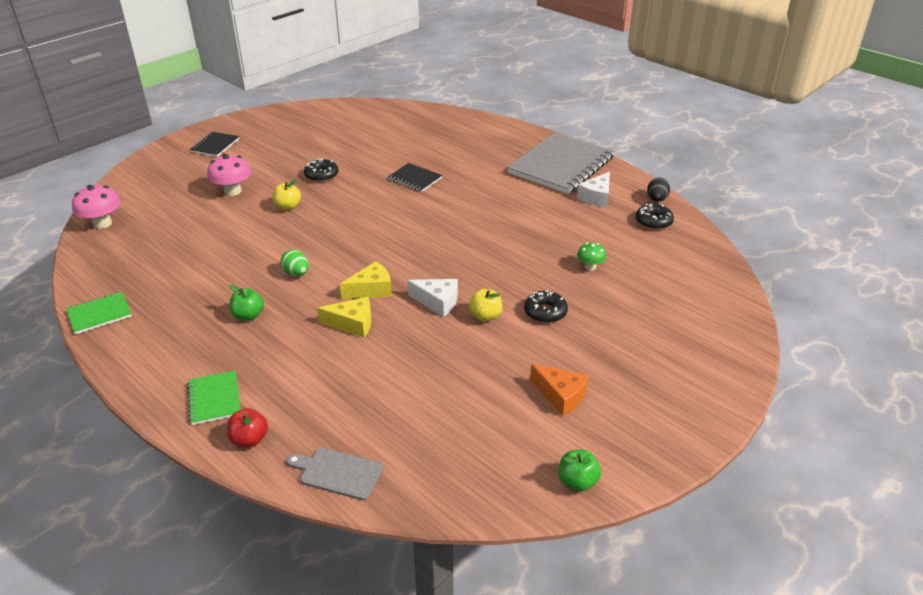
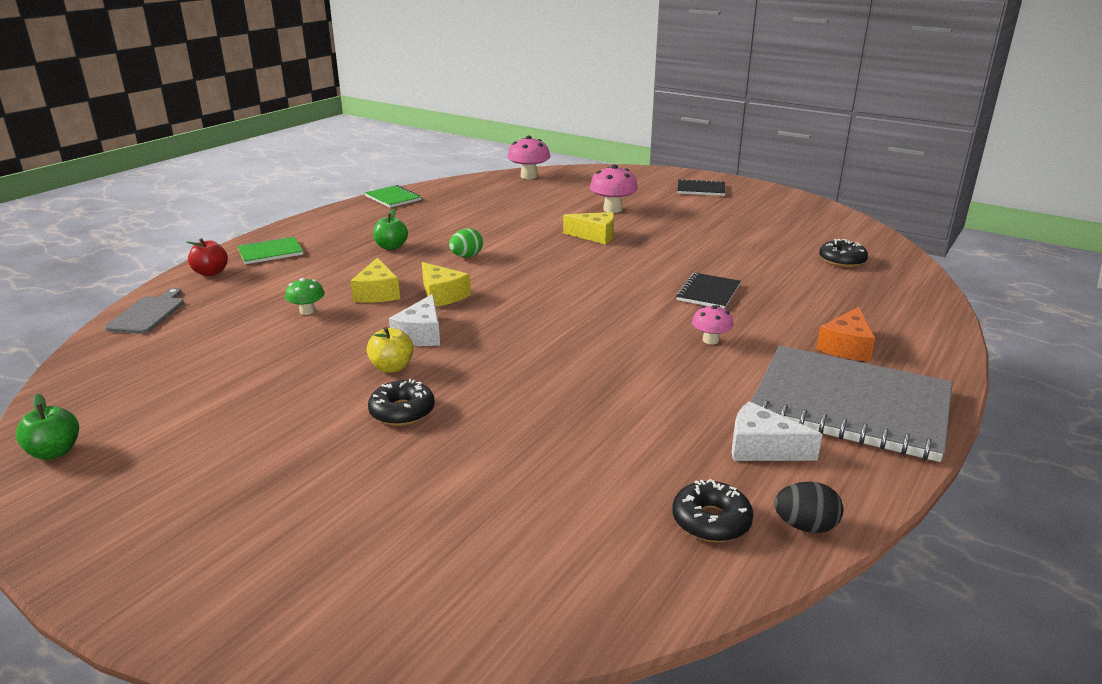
camera: 80 degrees right, 10 degrees down
(288, 207) = (595, 236): yellow apple -> yellow cheese
(321, 175) = (675, 242): black donut -> black donut (842, 260)
(481, 190) = (710, 340): none -> pink mushroom
(561, 396) = (217, 433): orange cheese -> orange cheese (846, 347)
(590, 267) = (528, 447): green mushroom -> green mushroom (307, 311)

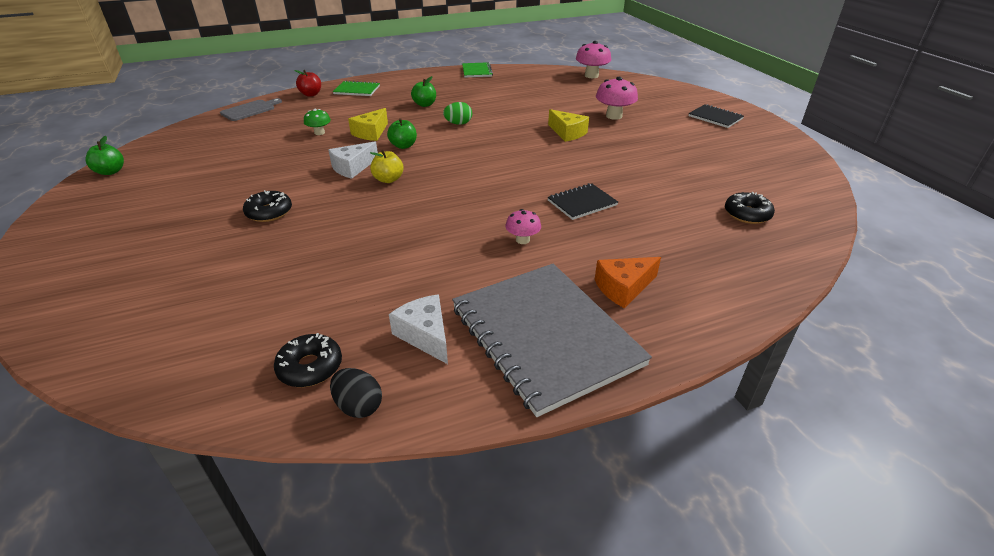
camera: 35 degrees right, 10 degrees up
(392, 367) = (306, 183): yellow apple -> yellow apple (388, 179)
(442, 295) = (403, 146): yellow cheese -> green apple

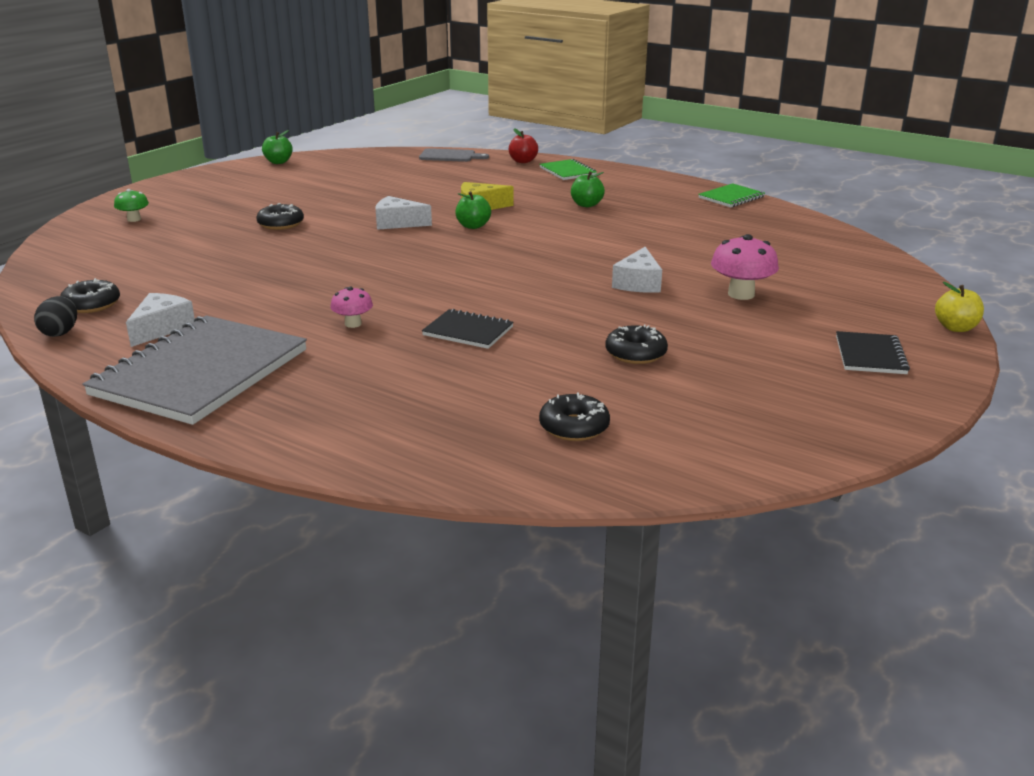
camera: 55 degrees right, 10 degrees down
(319, 133) = (447, 191): green mushroom -> green mushroom (134, 219)
(388, 179) = (395, 242): yellow apple -> yellow apple (955, 328)
(458, 124) = (566, 231): green egg -> none
(567, 133) = (638, 283): yellow cheese -> white cheese
(591, 76) = (857, 251): pink mushroom -> none
(623, 288) = (315, 389): orange cheese -> none
(664, 166) = (635, 353): none -> black donut

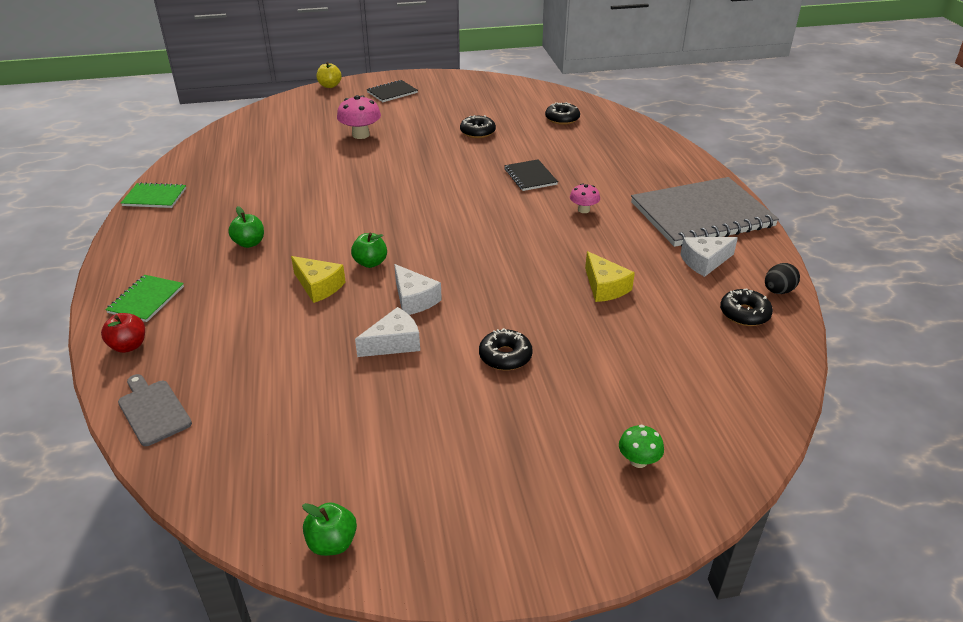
camera: 135 degrees left, 10 degrees up
(249, 277) = (605, 287): none -> yellow cheese
(638, 283) = (388, 163): white cheese -> white cheese (394, 343)

